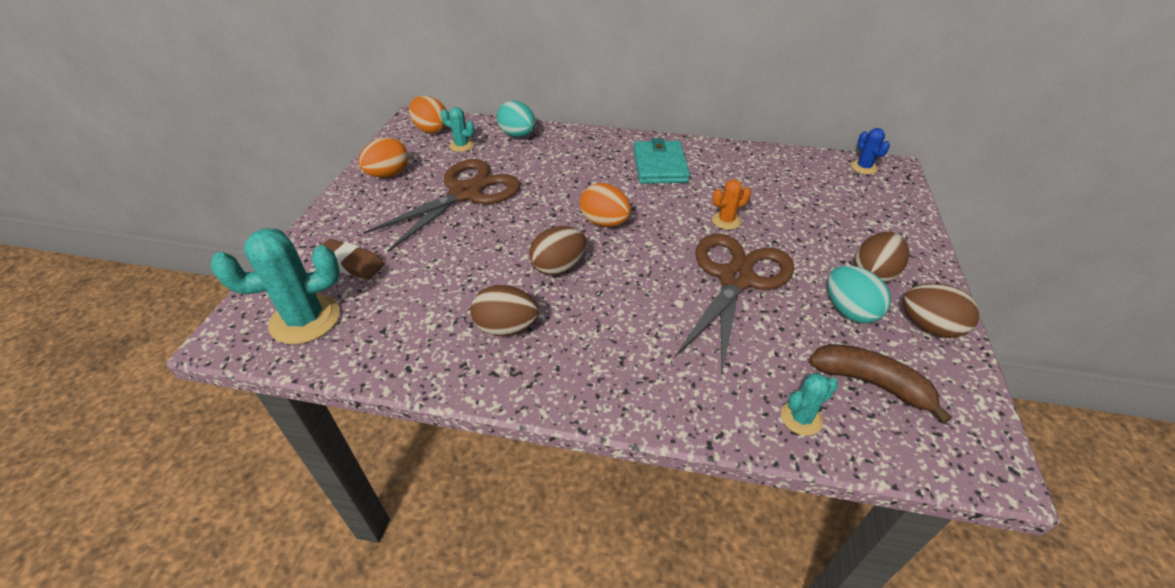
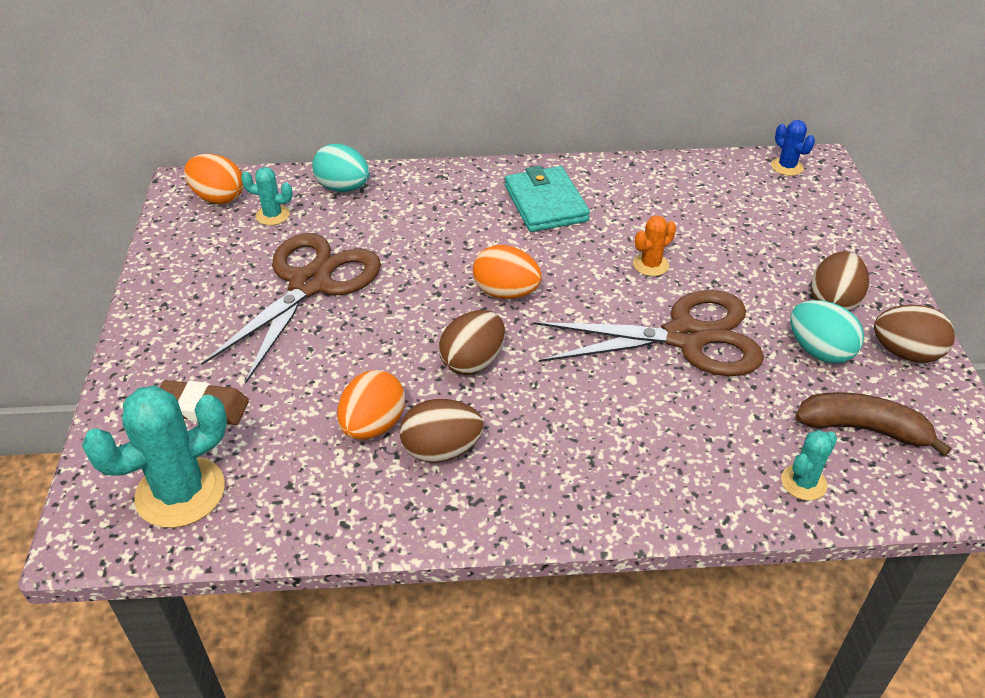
camera: 15 degrees left, 0 degrees up
(388, 174) = (190, 274): orange egg -> orange egg (373, 425)
(735, 279) = (685, 337): brown scissors -> brown scissors turned 75 degrees clockwise

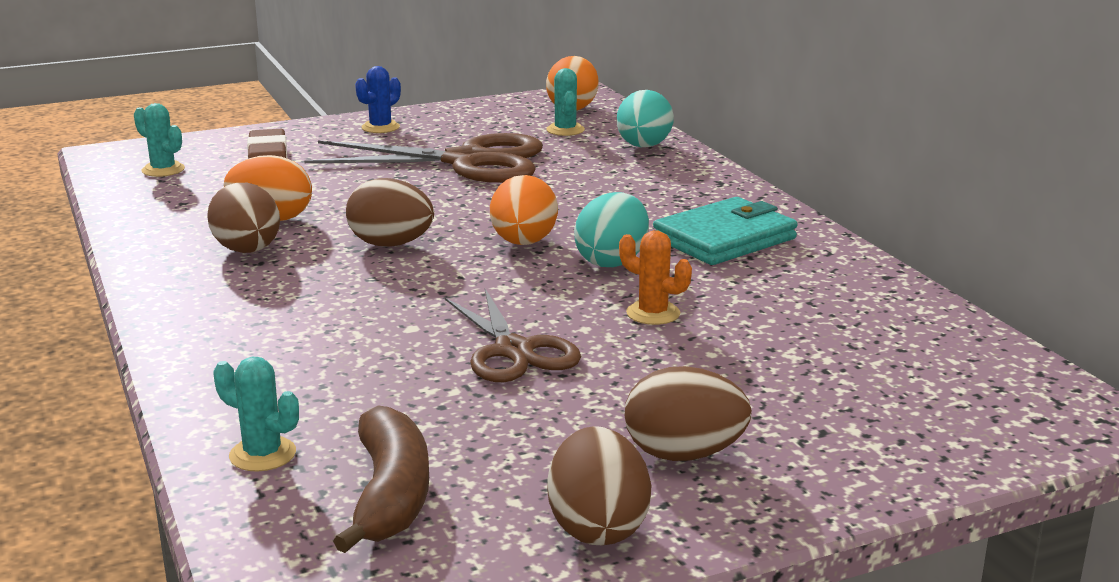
camera: 70 degrees right, 20 degrees down
(180, 492) = (163, 170): turquoise cactus -> turquoise cactus, size x0.52
(685, 337) = (514, 350): brown scissors -> brown scissors, size x0.63
(787, 167) = (1036, 389): blue cactus -> blue cactus (380, 127)
(819, 351) = (550, 449): turquoise egg -> turquoise egg (612, 261)

